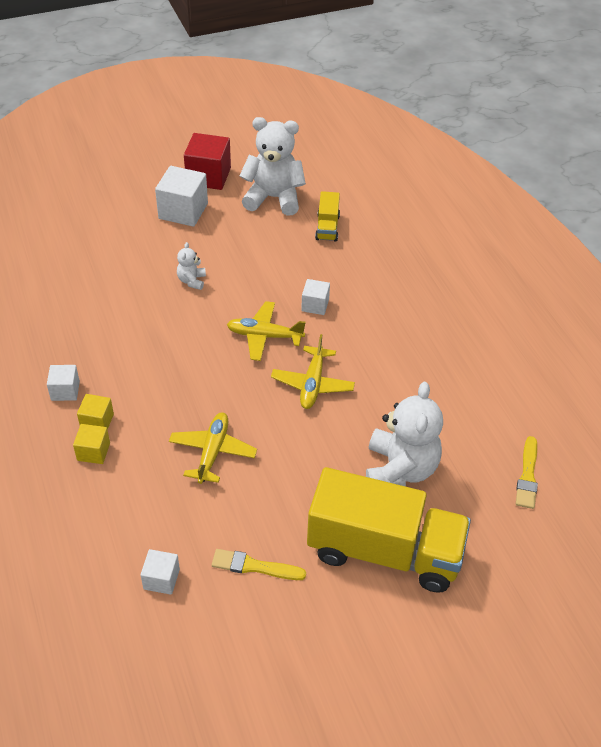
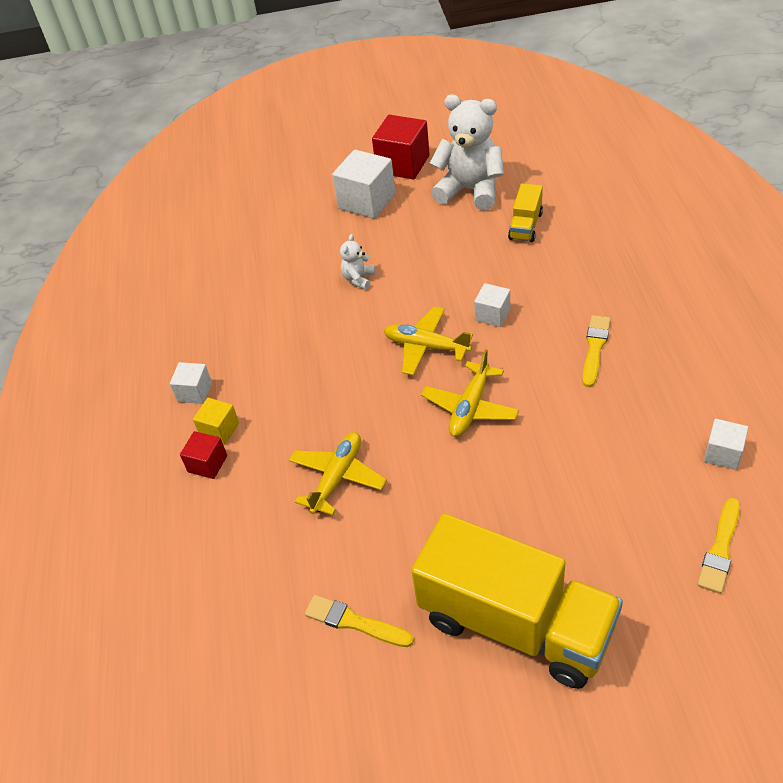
camera: 20 degrees right, 0 degrees up
(93, 452) = (207, 464): yellow cube -> red cube
(161, 579) = (245, 623): white cube -> white cube (723, 453)
(400, 469) = (555, 523): white teddy bear -> none
(404, 327) = (595, 348): none -> yellow brush

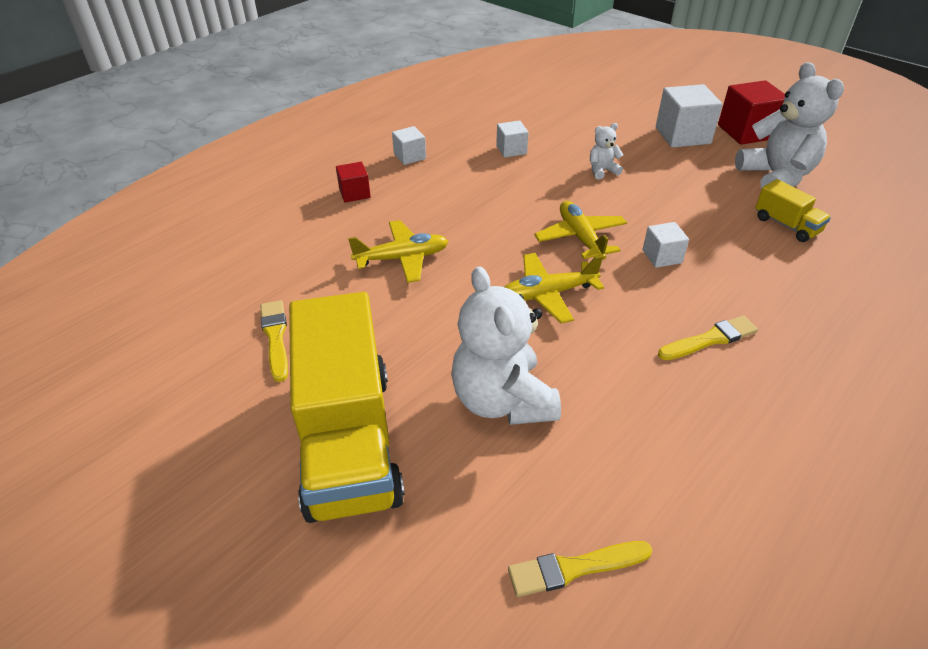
camera: 45 degrees right, 5 degrees down
(219, 430) = (389, 183): yellow cube -> none
(525, 226) = (786, 225): yellow truck -> yellow truck turned 105 degrees counterclockwise
(554, 503) = (502, 400): none -> white teddy bear
(723, 453) = (701, 508): white cube -> white cube (511, 150)

